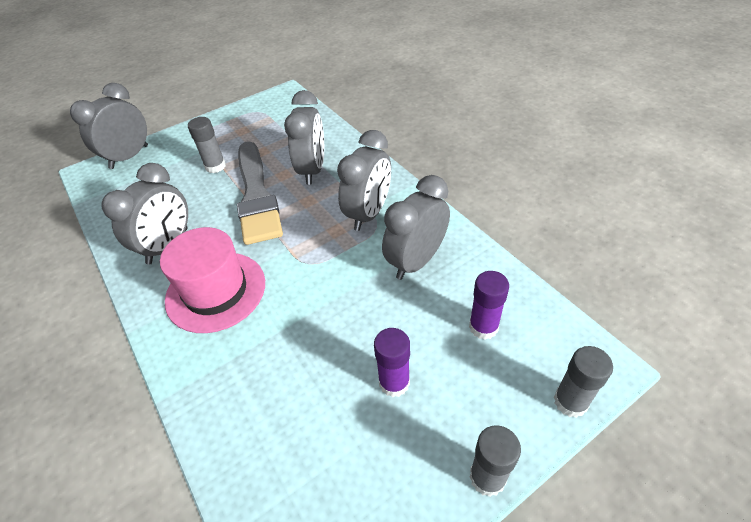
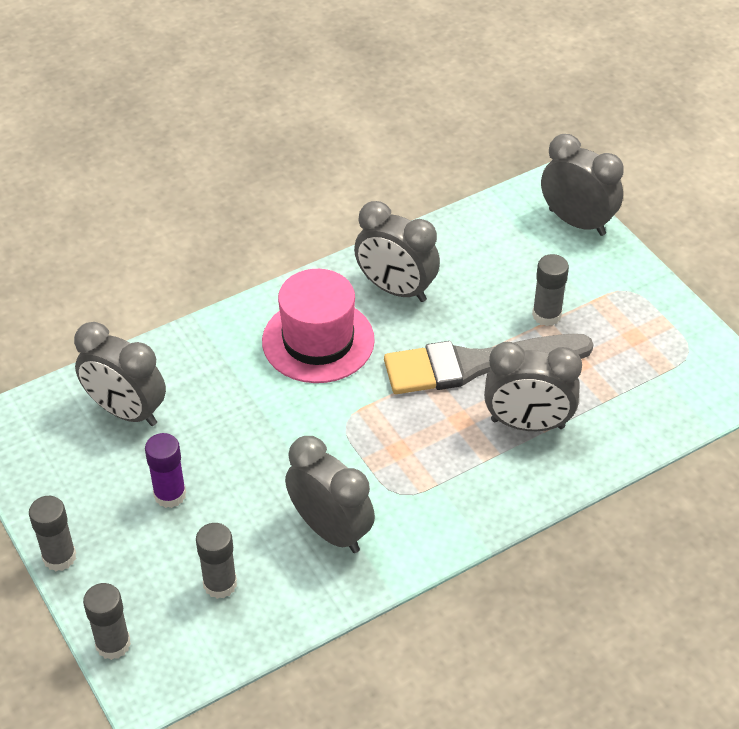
camera: 90 degrees right, 0 degrees up
(368, 214) = (425, 486): grey clock -> grey clock (126, 411)
(483, 327) = (220, 584): purple glue stick -> grey glue stick

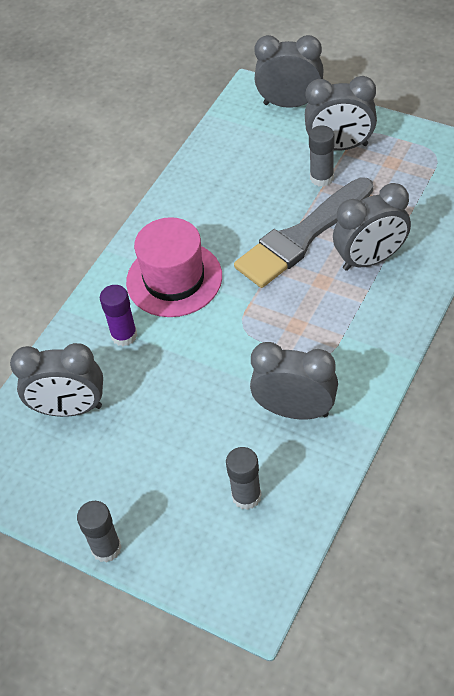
camera: 25 degrees left, 5 degrees up
(113, 644) = (202, 589): grey glue stick -> none
(170, 495) = (154, 452): purple glue stick -> purple glue stick (124, 335)
(396, 289) = (201, 213): grey clock -> grey clock (340, 146)

